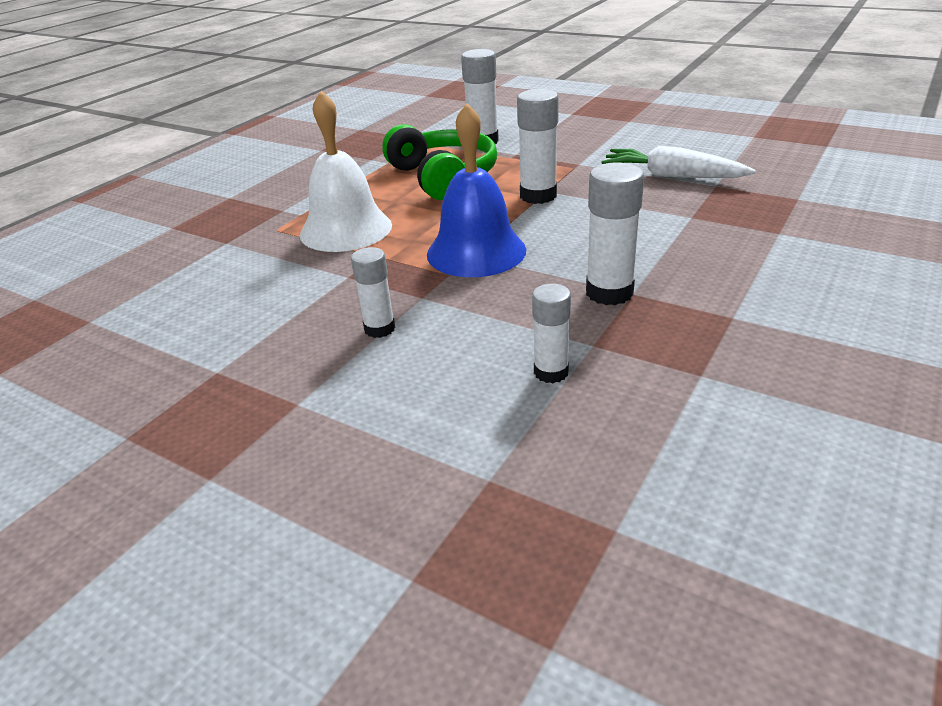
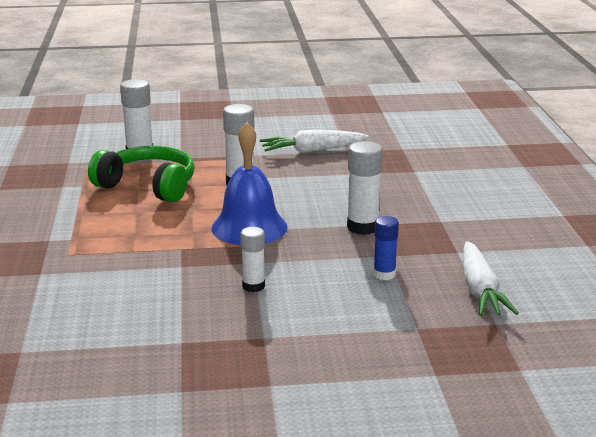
camera: 40 degrees left, 10 degrees down
(346, 229) = (129, 239): white bell -> none
(551, 372) = (384, 274): white glue stick -> blue glue stick
(659, 456) = (480, 290): none -> white carrot

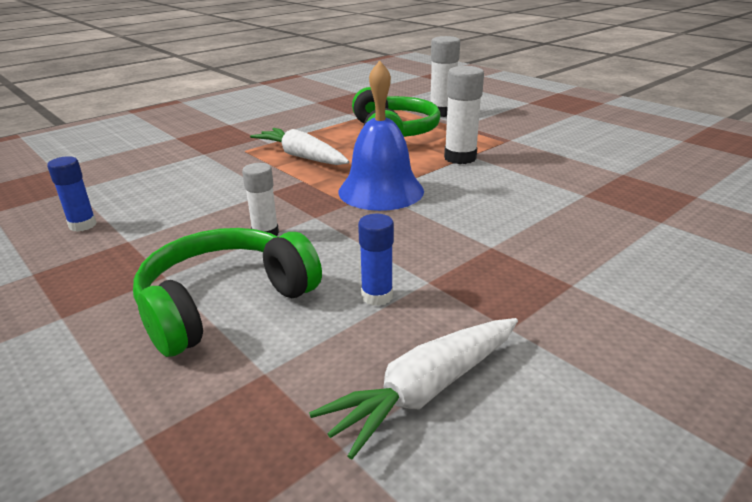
camera: 55 degrees right, 5 degrees up
(119, 357) = (83, 225): none -> blue glue stick
(312, 150) = (586, 160): white carrot -> white carrot (301, 156)
(329, 322) = (224, 303): none -> green headphones
(363, 227) = (470, 242): white glue stick -> none

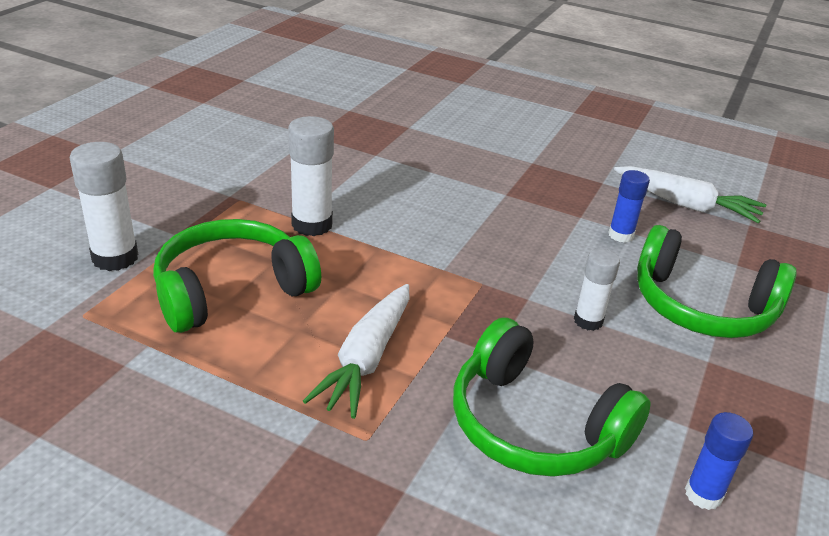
camera: 115 degrees left, 5 degrees up
(198, 189) = (534, 425): none -> green headphones
(381, 191) = (438, 266): blue bell -> none

